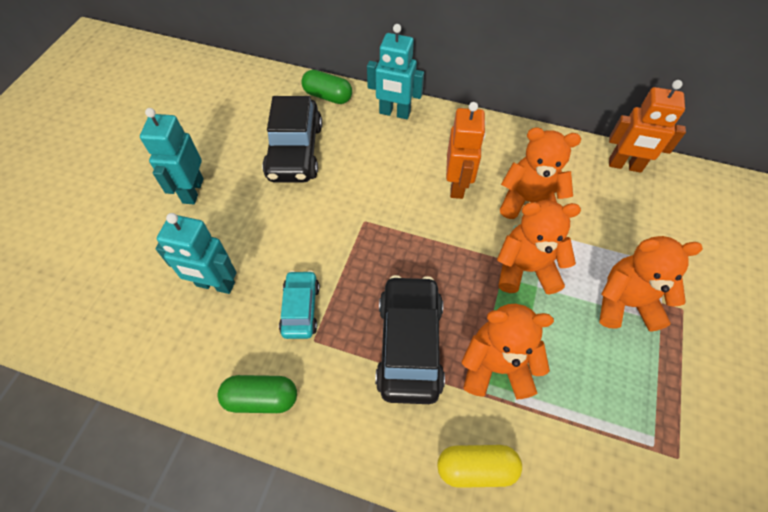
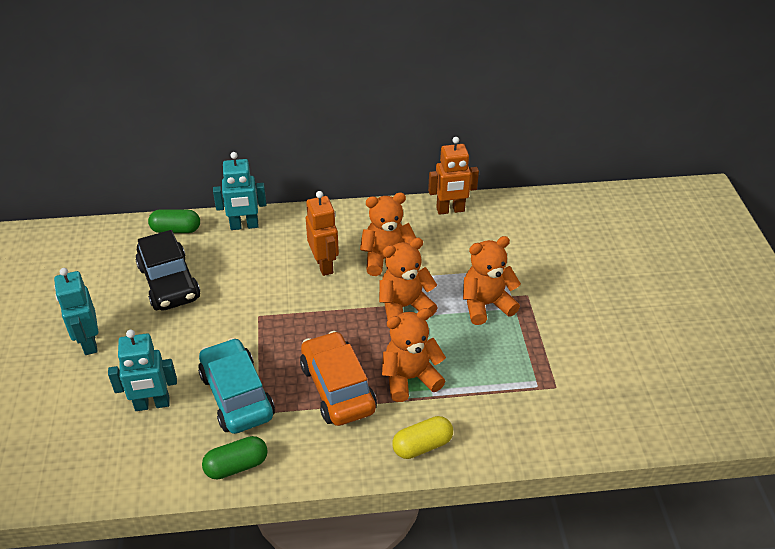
camera: 25 degrees left, 15 degrees down
(301, 309) = (237, 395): turquoise car -> turquoise car, size x1.72
(409, 345) = (337, 388): black car -> orange car

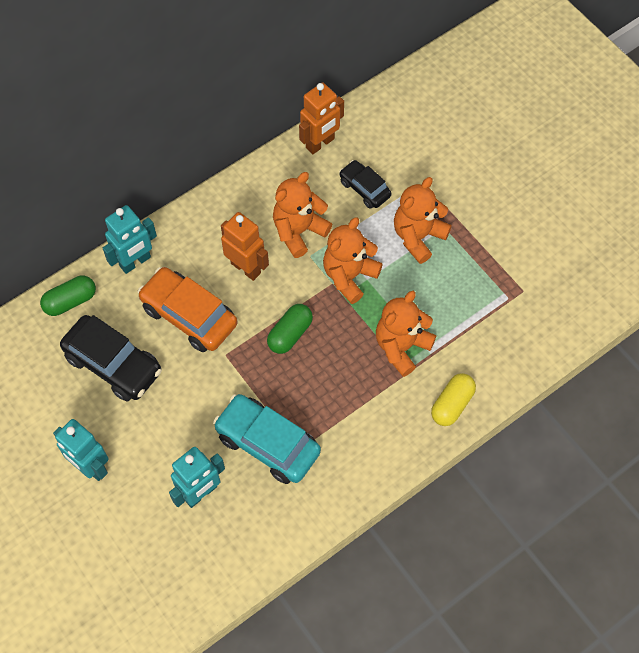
camera: 30 degrees left, 20 degrees up
(236, 465) = (316, 506): green capsule -> green capsule (290, 334)
(337, 388) = (348, 389): orange car -> orange car (189, 316)
(464, 253) = (364, 189): none -> black car

